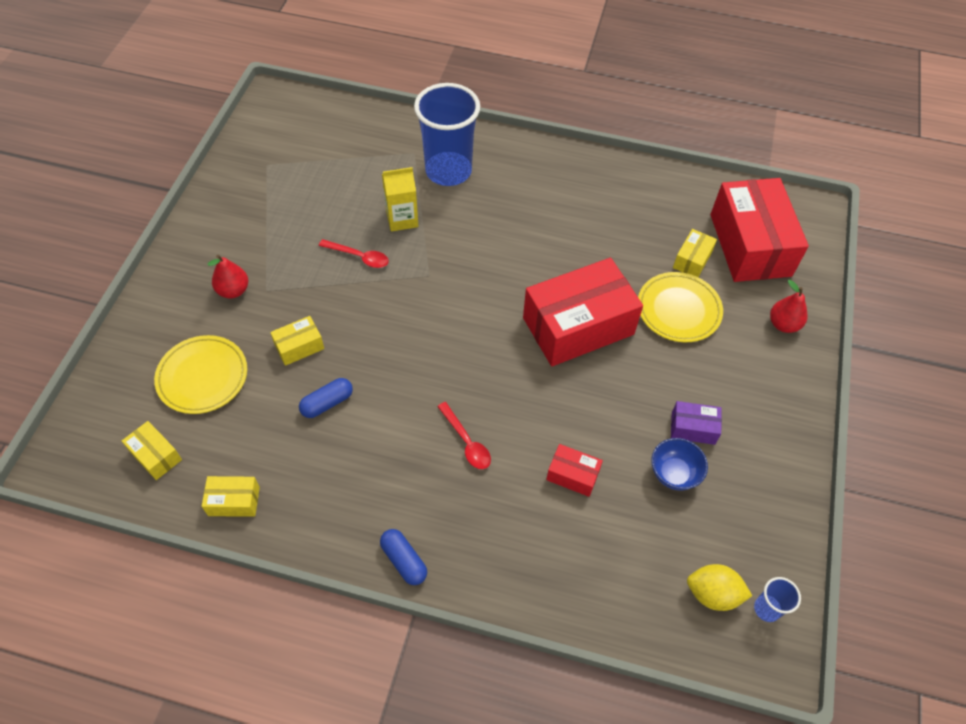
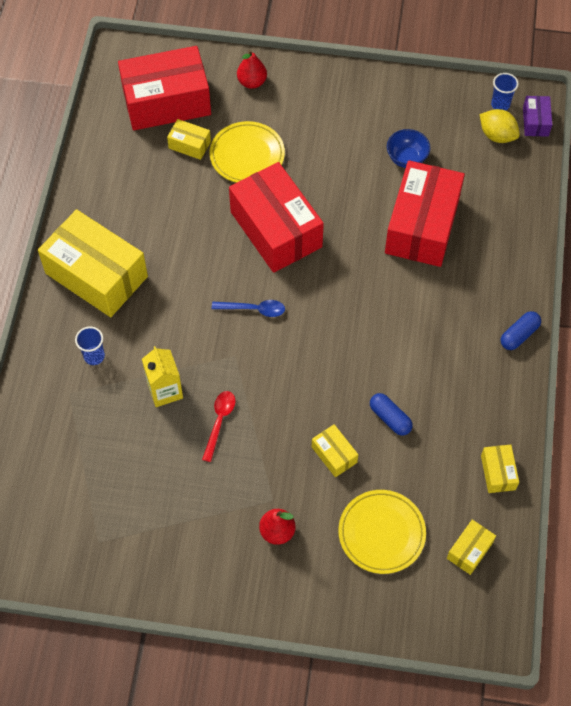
camera: 95 degrees left, 5 degrees up
(448, 171) = (94, 356): blue cup -> blue cup, size x0.43
(466, 442) = (407, 303): red spoon -> none
(480, 296) = (254, 309): none -> blue spoon
(536, 177) = (96, 275): none -> yellow box
(573, 475) = (422, 225): red box -> red box, size x2.28
(693, 428) = (363, 146): purple box -> purple box (535, 122)
(713, 594) = (497, 135): yellow lemon -> yellow lemon turned 60 degrees counterclockwise

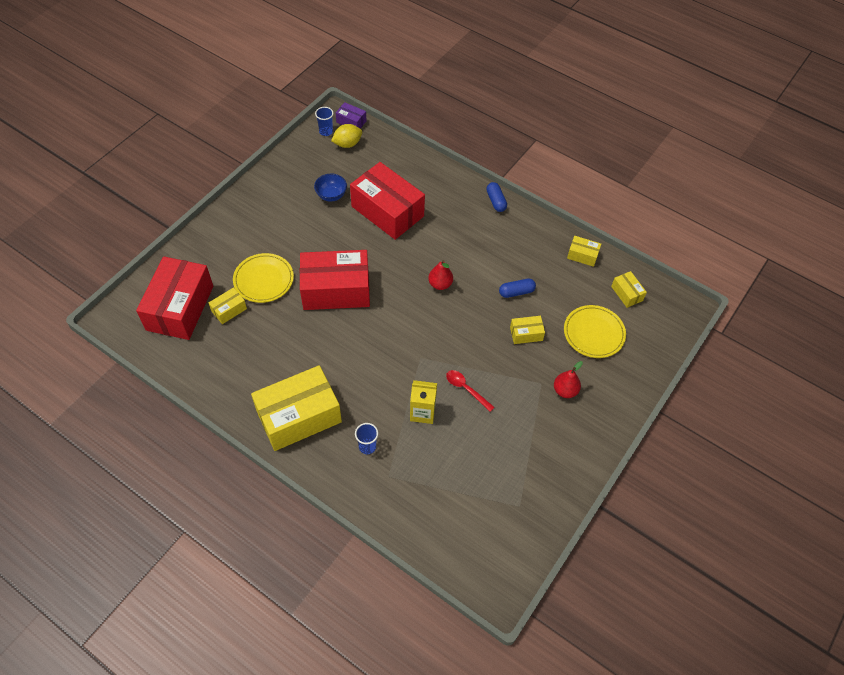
camera: 65 degrees left, 5 degrees down
(252, 82) = (204, 250): red pear -> red pear (440, 284)
(254, 309) = (391, 330): blue spoon -> none

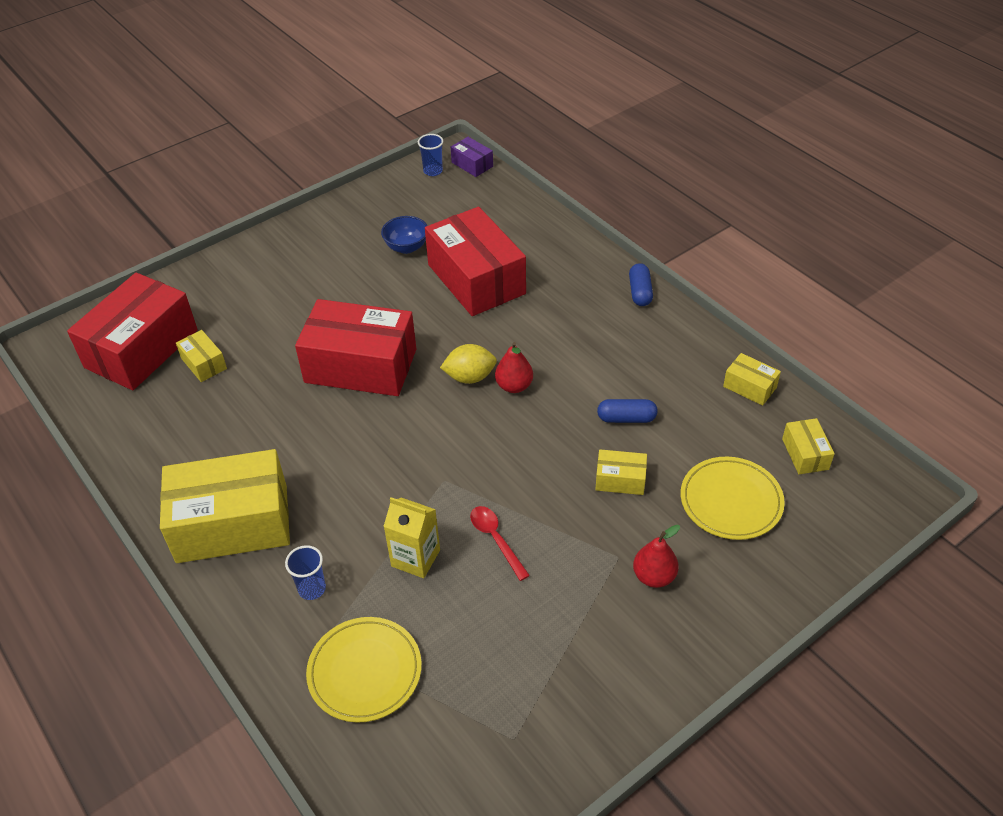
camera: 20 degrees right, 10 degrees down
(229, 310) = (204, 363): yellow box -> yellow box turned 75 degrees clockwise
(263, 280) = (268, 334): yellow plate -> yellow plate (365, 671)
(347, 144) = (455, 189): yellow lemon -> yellow lemon (470, 377)

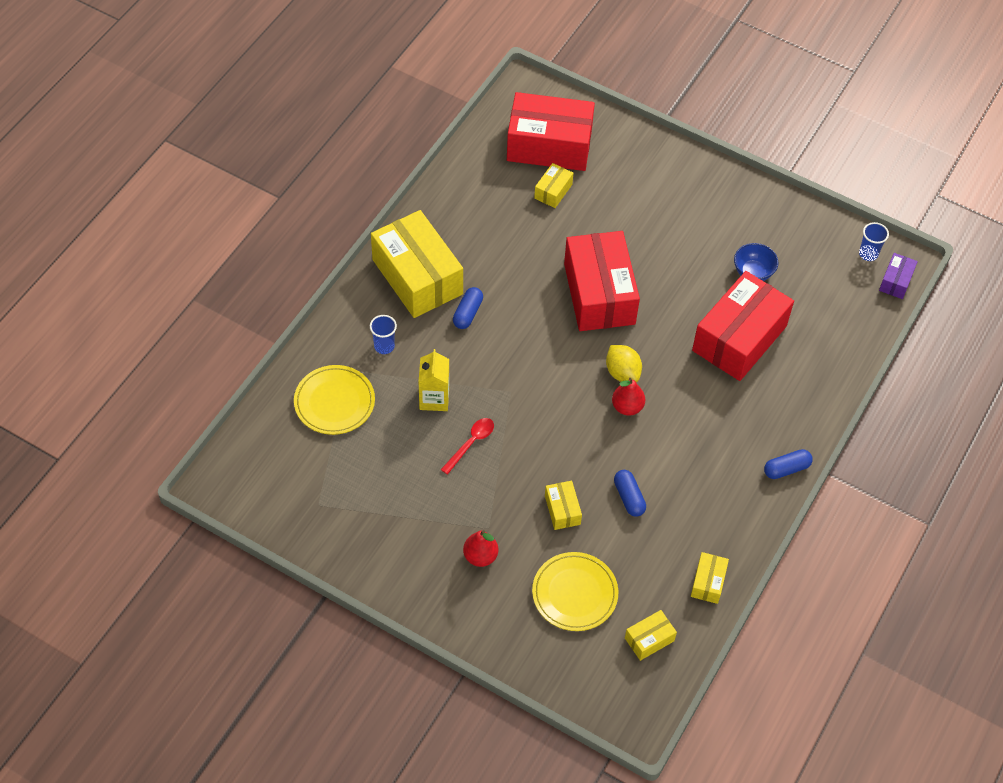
camera: 65 degrees right, 10 degrees up
(315, 488) = (468, 313): none -> blue capsule

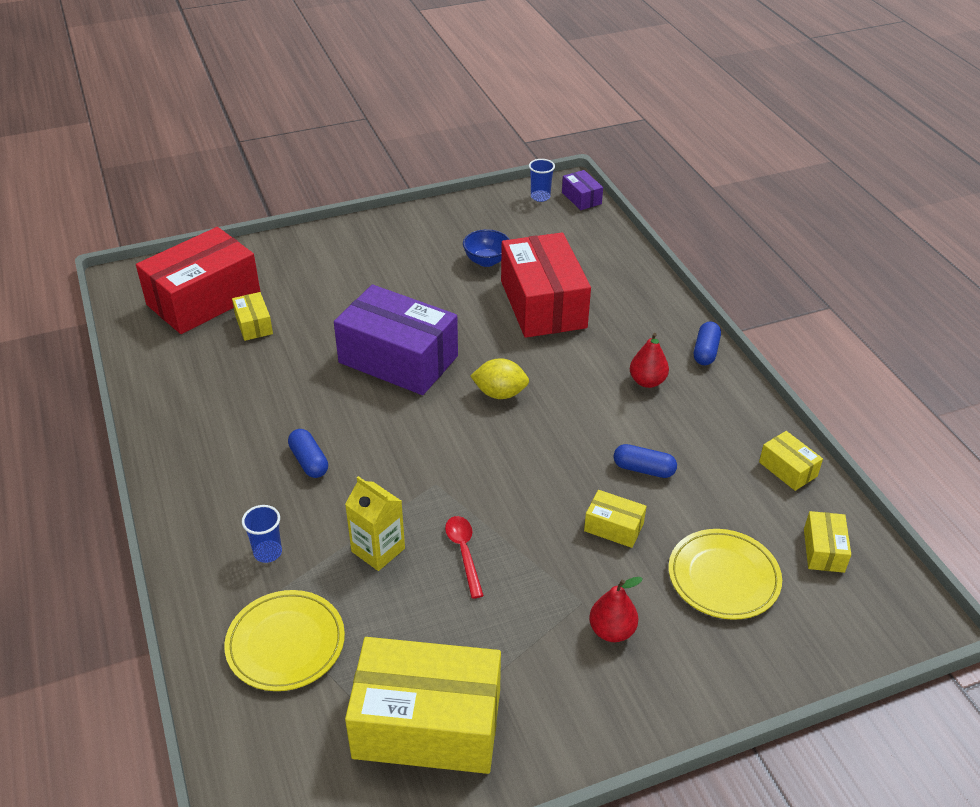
camera: 50 degrees left, 15 degrees down
(417, 277) = (219, 474): yellow box -> yellow box (427, 724)
(599, 294) = (398, 359): red box -> purple box
(627, 407) = (540, 412): red pear -> red pear (647, 381)

